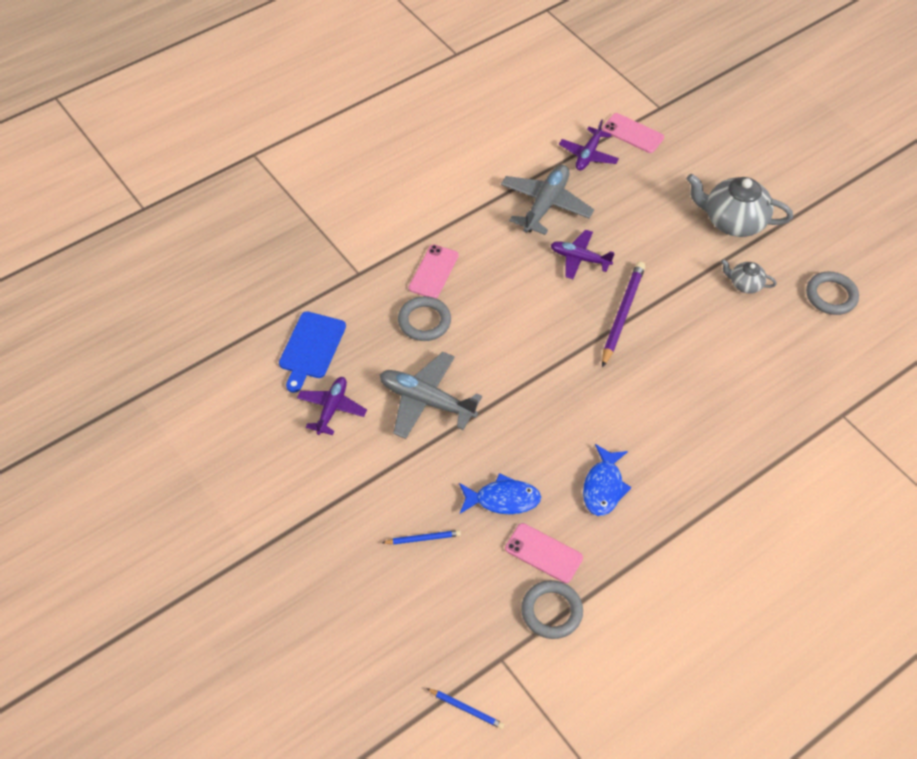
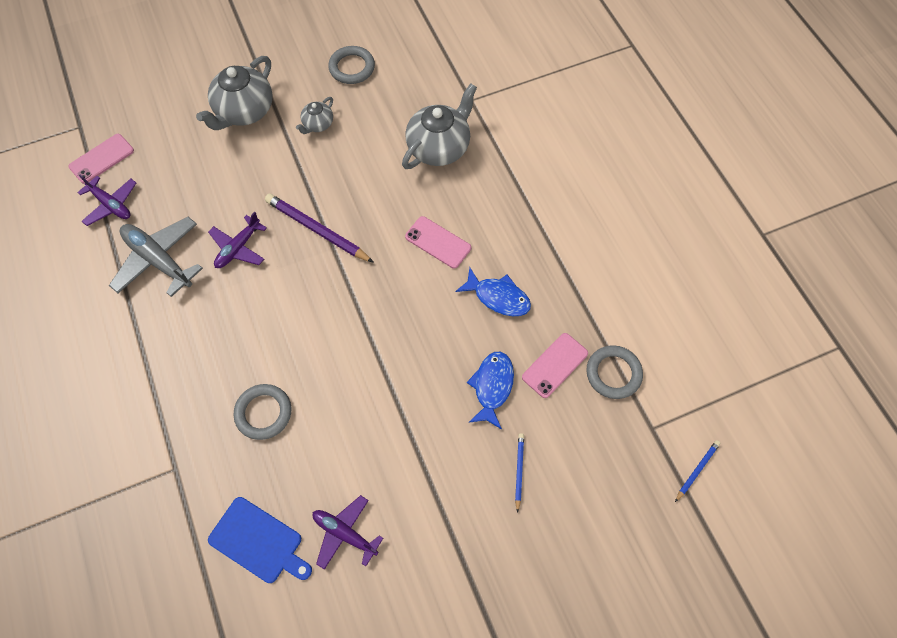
camera: 75 degrees left, 10 degrees up
(426, 401) = (363, 432): grey plane -> none
(433, 272) = (202, 389): pink phone -> pink phone (438, 242)
(765, 397) = (439, 147): none -> grey teapot

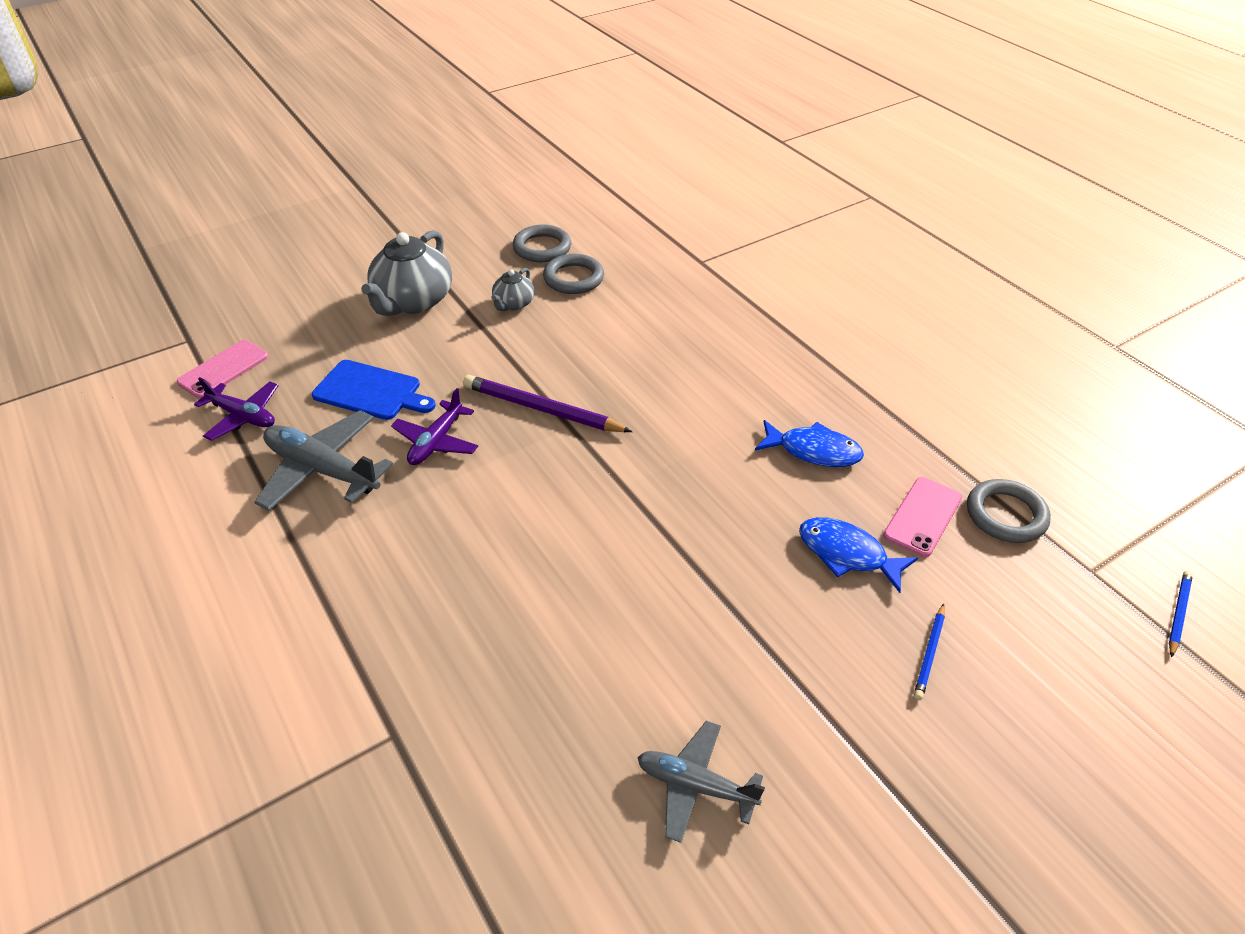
camera: 10 degrees left, 20 degrees down
(258, 541) = (557, 822): blue cutting board -> blue cutting board (371, 391)
(263, 413) = (520, 636): grey ring -> grey ring (573, 278)
(345, 533) = (696, 786): purple plane -> grey plane
(438, 242) = (710, 403): pink phone -> none
(439, 147) = (677, 309): grey teapot -> none
(492, 387) = (847, 554): blue fish -> blue fish turned 60 degrees counterclockwise
(519, 471) = (929, 654): blue pencil -> blue pencil turned 150 degrees counterclockwise

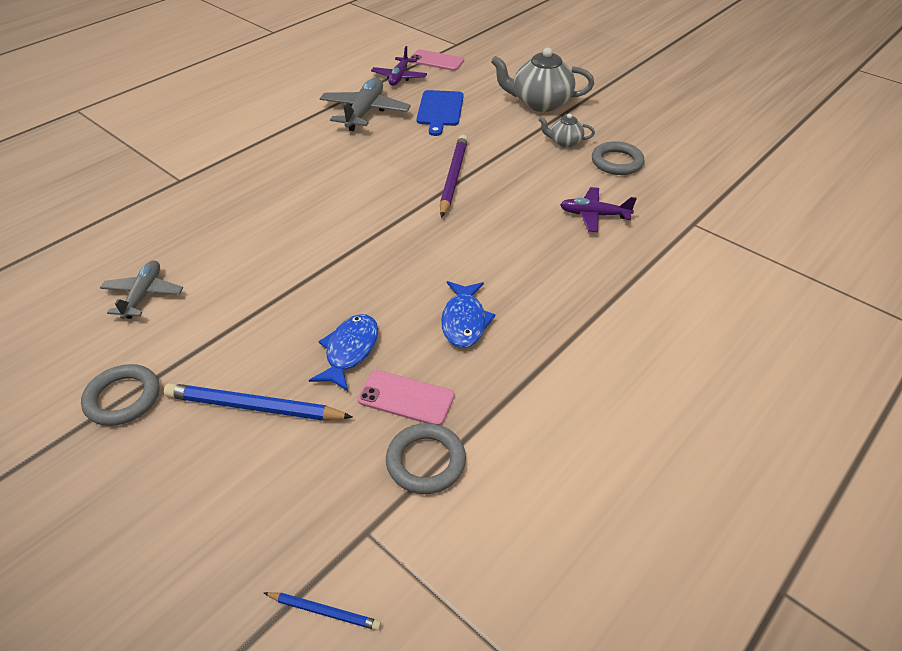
camera: 75 degrees right, 0 degrees up
(436, 441) = (403, 143): purple plane -> purple plane (594, 215)
(542, 248) = (646, 140): grey ring -> grey ring (123, 398)
(929, 654) = (254, 407): blue pencil -> blue pencil, size x1.95

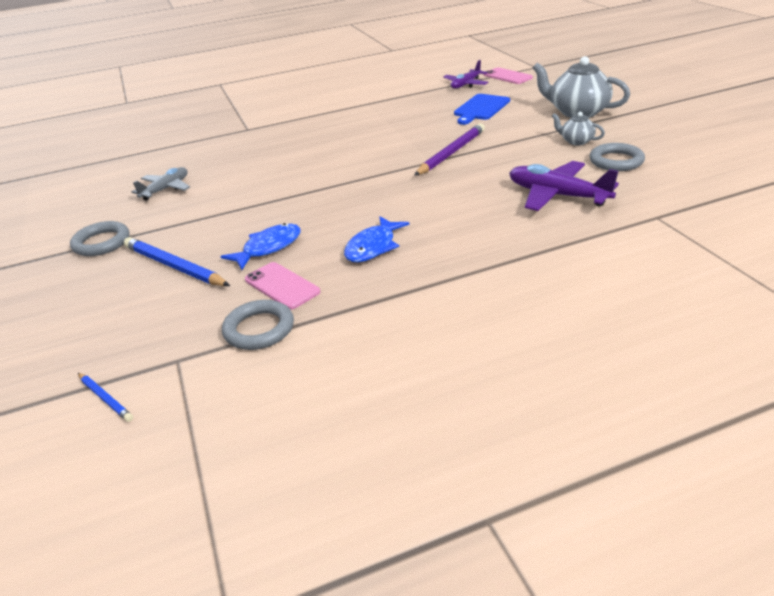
camera: 30 degrees right, 10 degrees down
(365, 112) = (417, 104): grey plane -> none
(594, 215) = (557, 195): purple plane -> purple plane, size x1.53

